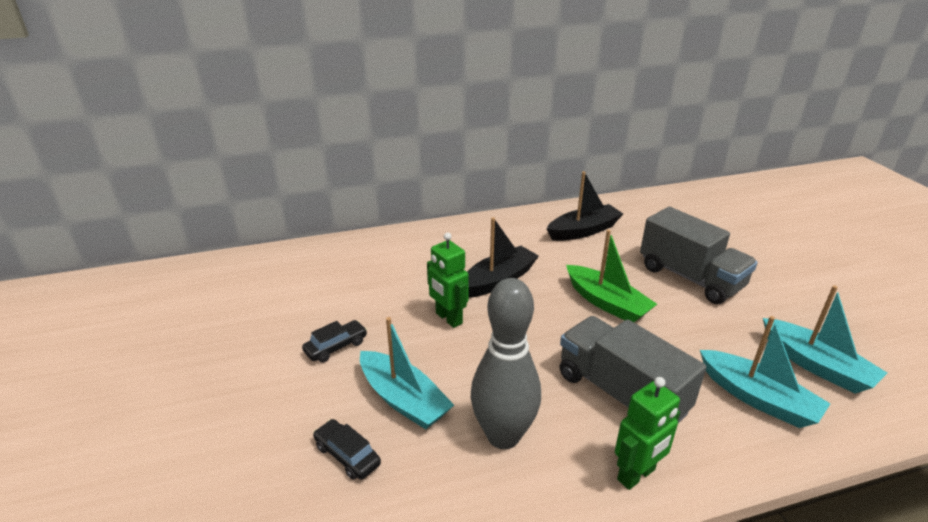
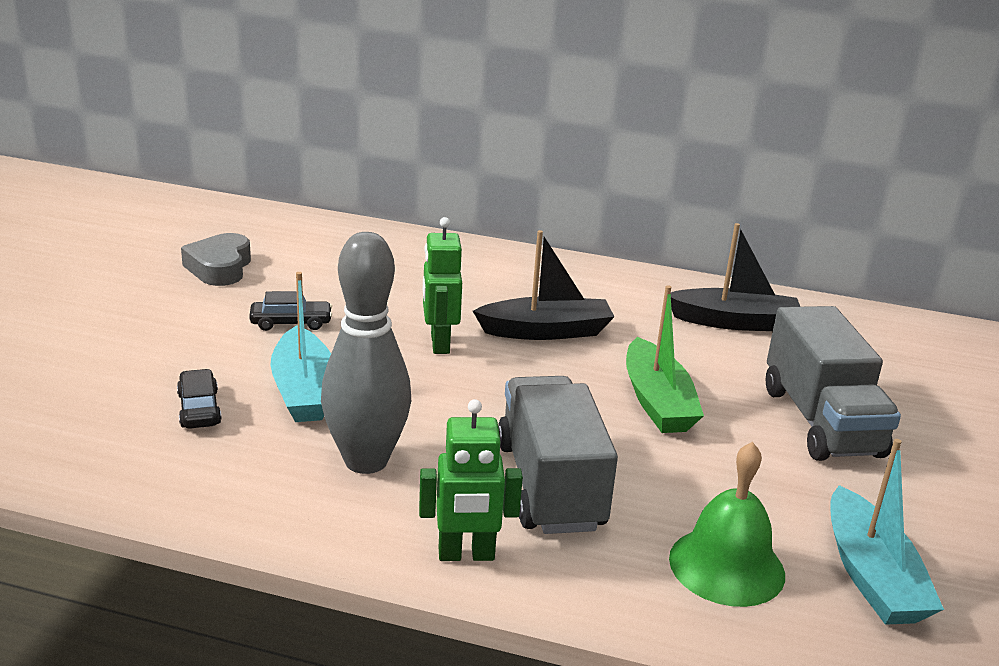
camera: 30 degrees right, 5 degrees down
(235, 322) = (220, 267): none -> grey heart
(758, 398) = (726, 566): turquoise boat -> green bell

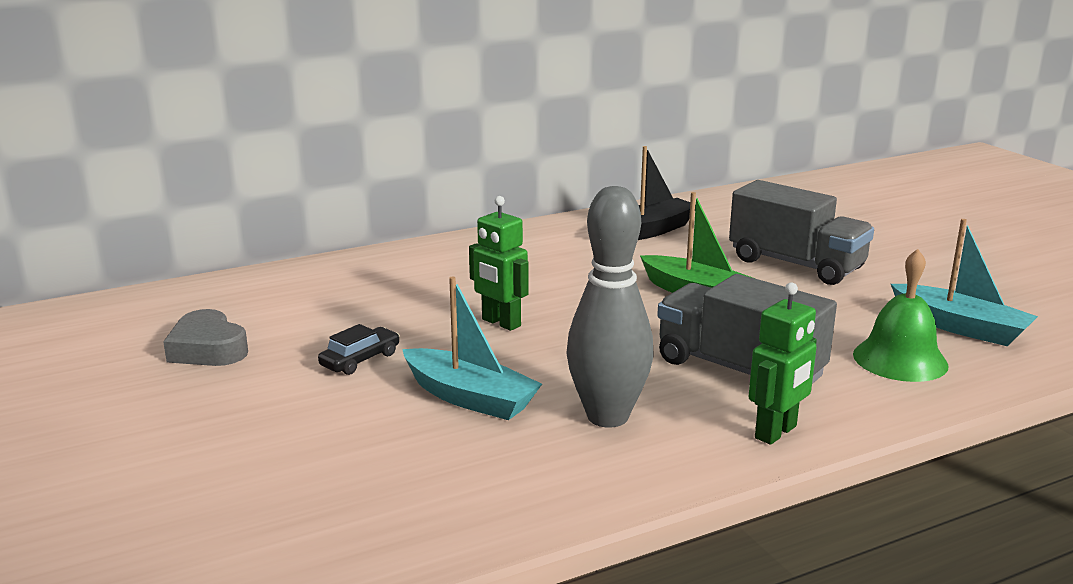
camera: 40 degrees left, 5 degrees down
(199, 409) = (416, 450): black car -> none
(546, 331) = (554, 284): black boat -> none

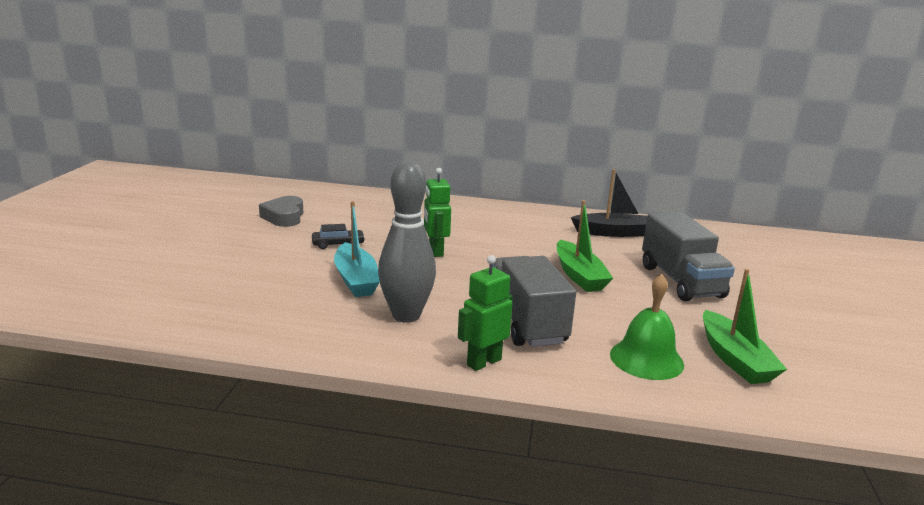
camera: 35 degrees right, 0 degrees up
(776, 432) = (483, 362): green robot -> green robot turned 150 degrees clockwise
(960, 327) = (735, 359): turquoise boat -> green boat

